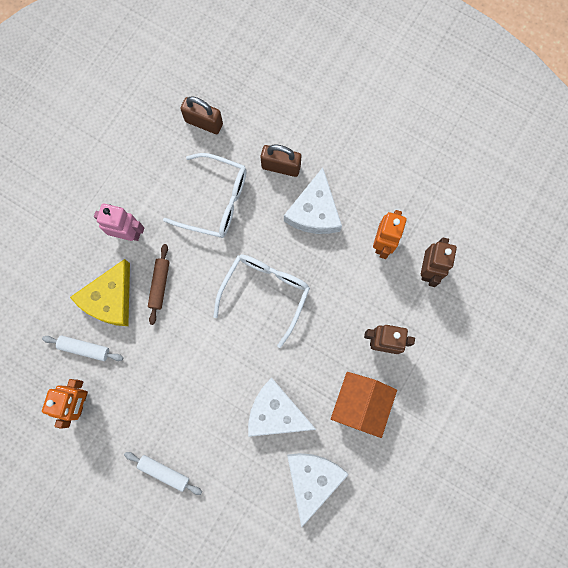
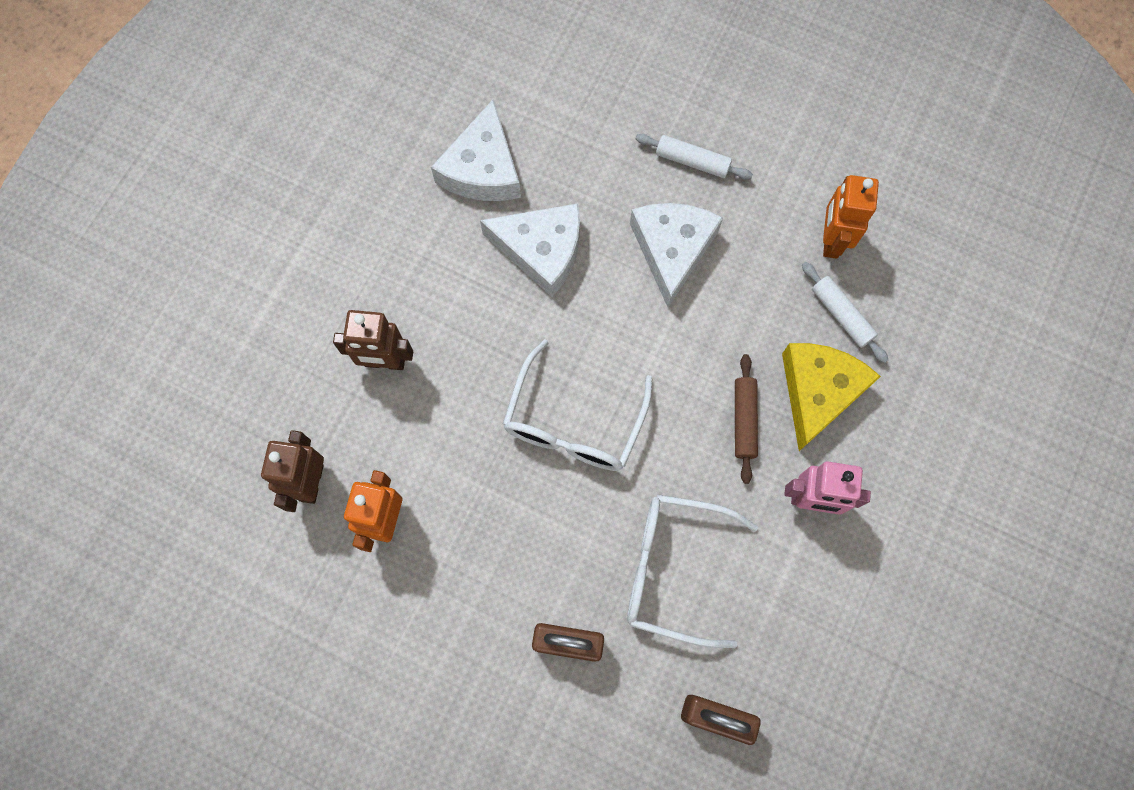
camera: 175 degrees right, 5 degrees down
(84, 348) = (841, 315): white rolling pin -> white rolling pin turned 45 degrees clockwise
(314, 211) = (503, 566): white cheese -> white cheese (672, 249)
(360, 404) = (417, 272): orange house -> none

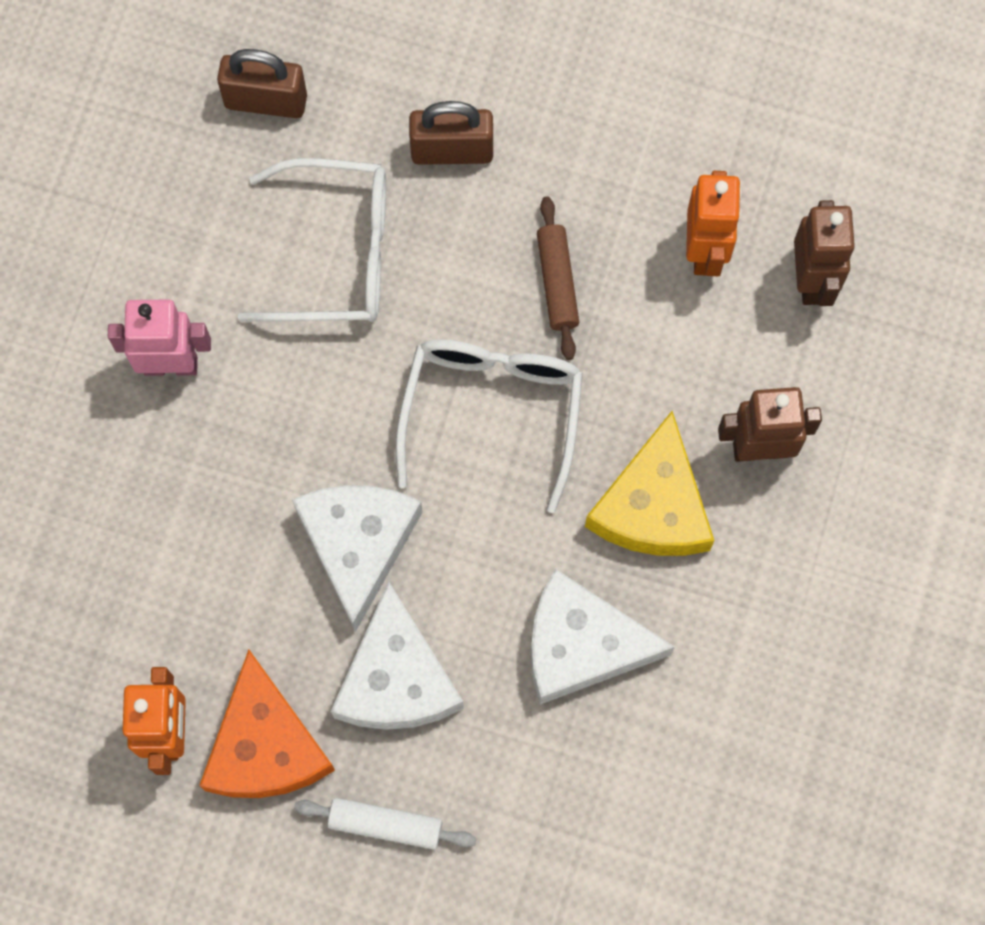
camera: 170 degrees right, 0 degrees up
(483, 169) = (693, 757): white cheese -> white cheese (357, 544)
(744, 420) = (268, 452): brown rolling pin -> brown rolling pin (557, 282)
(766, 222) = (266, 745): none -> orange cheese
(818, 392) = (172, 507): yellow cheese -> yellow cheese (653, 506)
(841, 315) = (148, 621): white rolling pin -> none

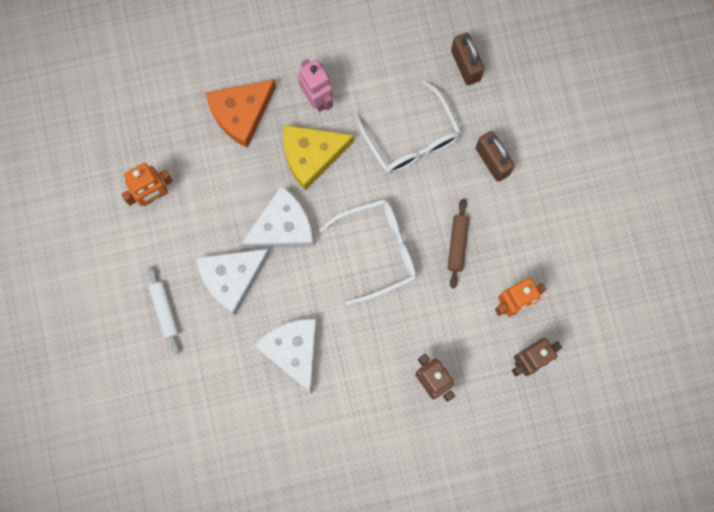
camera: 60 degrees right, 5 degrees up
(266, 745) = (171, 239): orange cheese -> orange cheese (241, 113)
(557, 282) = (457, 244): brown rolling pin -> brown rolling pin turned 45 degrees counterclockwise
(653, 506) = (376, 347): yellow cheese -> yellow cheese (311, 155)

